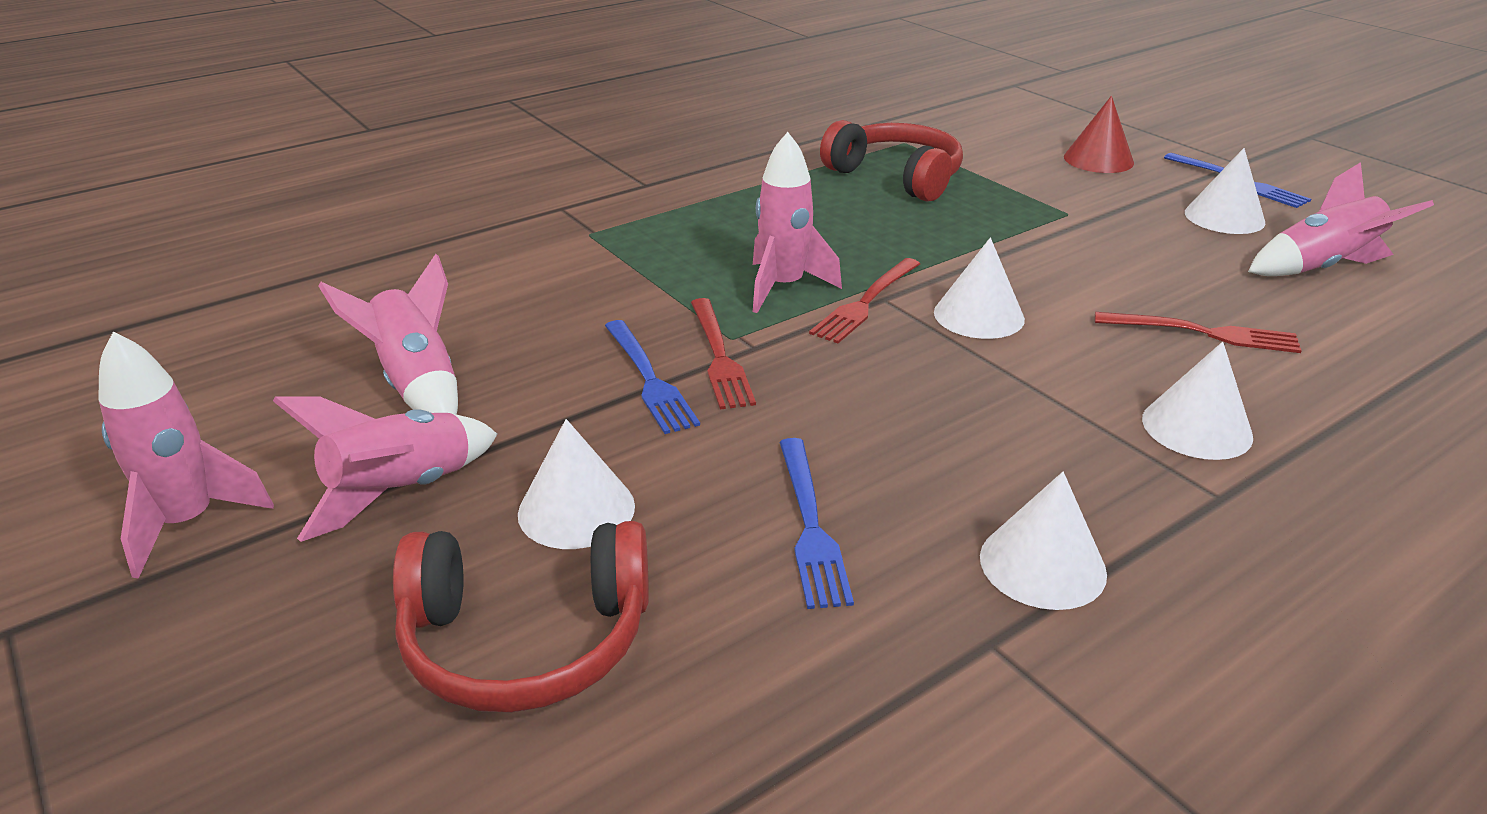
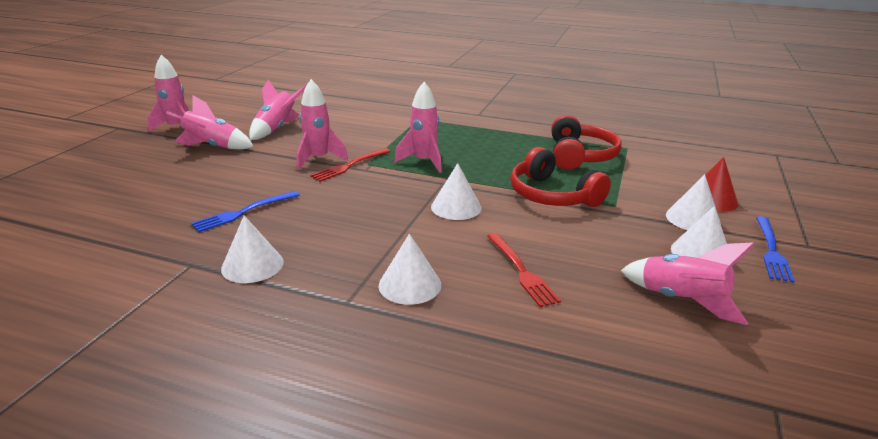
camera: 55 degrees right, 5 degrees down
(527, 640) = (148, 186): red headphones -> red headphones (552, 195)
(576, 509) = (223, 172): white cone -> white cone (692, 219)
(649, 379) = (318, 159): blue fork -> pink rocket
(865, 303) = (433, 180): red fork -> none

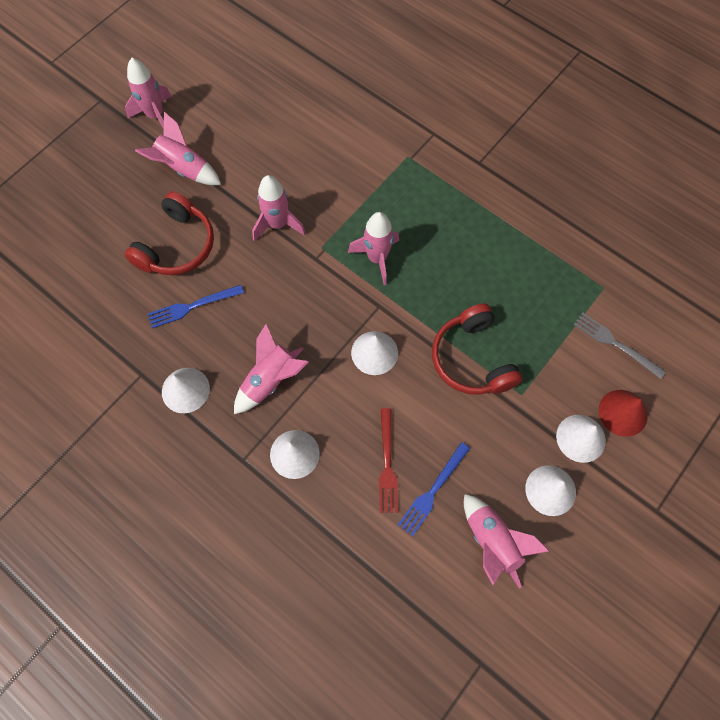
camera: 20 degrees right, 40 degrees up
(277, 129) = (252, 143): pink rocket -> pink rocket (271, 380)
(349, 166) = (303, 246): red fork -> none
(580, 156) = (542, 291): red headphones -> red headphones (177, 246)
(665, 169) = (615, 344): none -> grey fork
(771, 250) = (617, 506): blue fork -> blue fork (432, 491)

